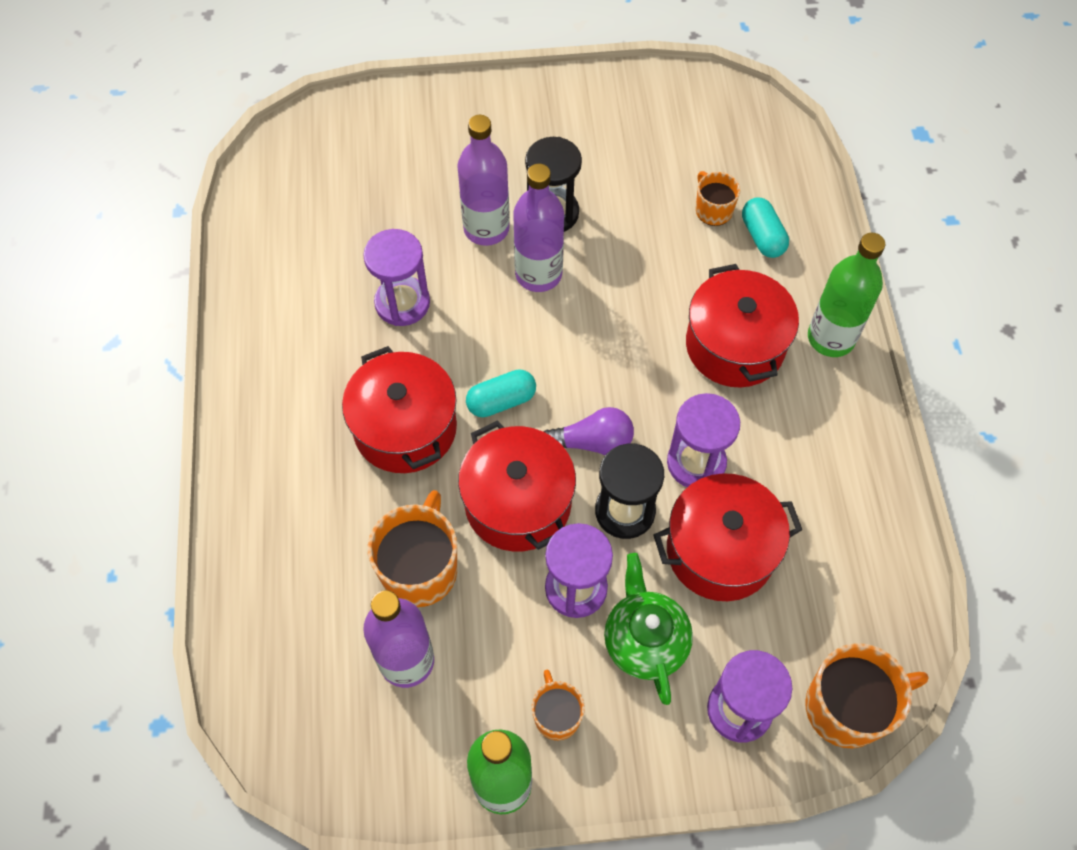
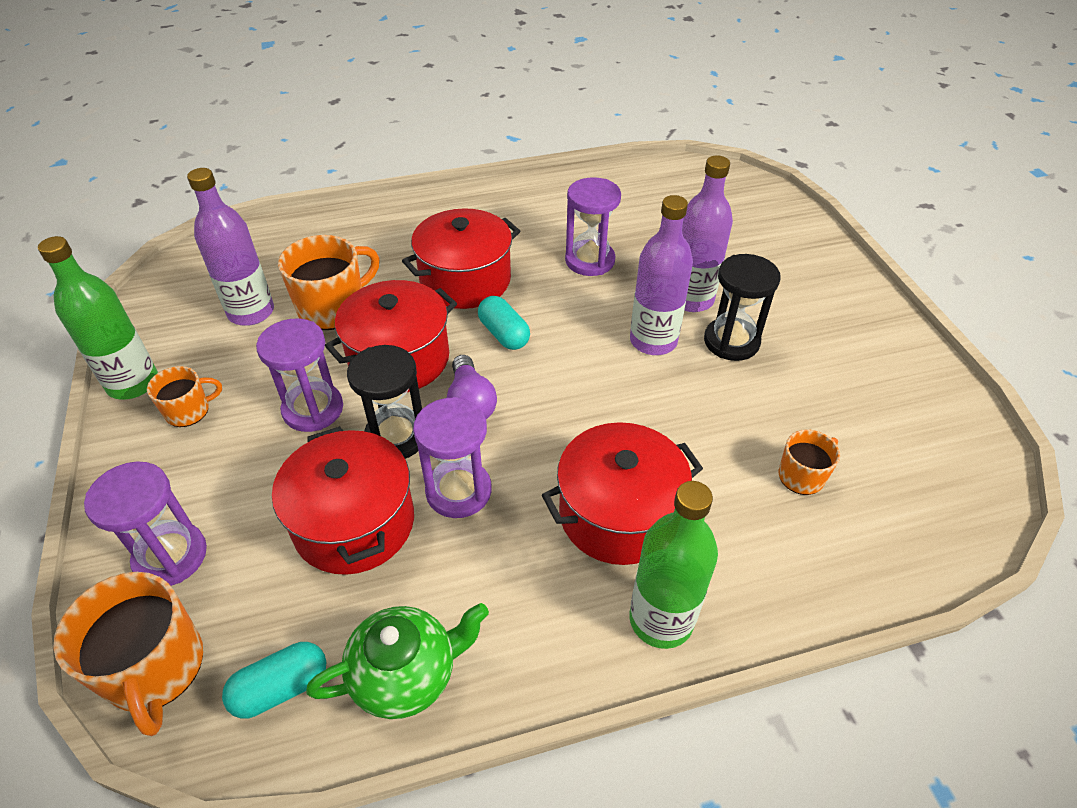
camera: 80 degrees right, 15 degrees down
(420, 569) = (333, 308): orange mug -> orange mug turned 45 degrees counterclockwise
(645, 641) = (255, 468): green teapot -> green teapot (406, 674)
(762, 236) = (786, 530): turquoise capsule -> turquoise capsule (281, 688)

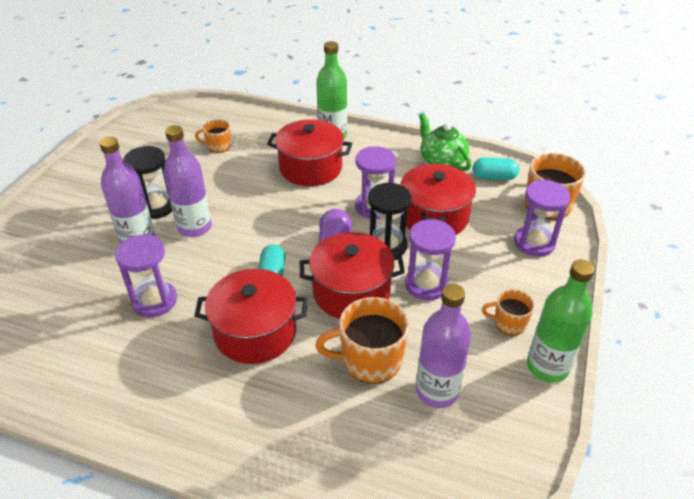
camera: 145 degrees left, 5 degrees down
(406, 674) = (442, 161): green teapot -> green teapot turned 45 degrees clockwise

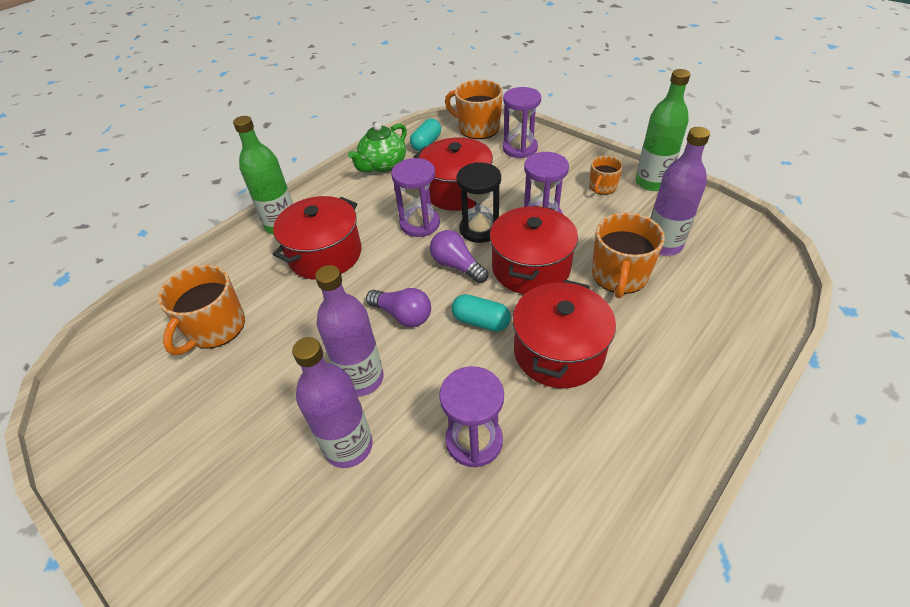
camera: 65 degrees left, 5 degrees up
(156, 207) = (294, 415): black hourglass -> none
(218, 146) = (215, 328): orange mug -> orange mug, size x1.75
(262, 229) = (403, 315): none -> purple light bulb
(442, 161) = (383, 165): green teapot -> green teapot turned 45 degrees counterclockwise

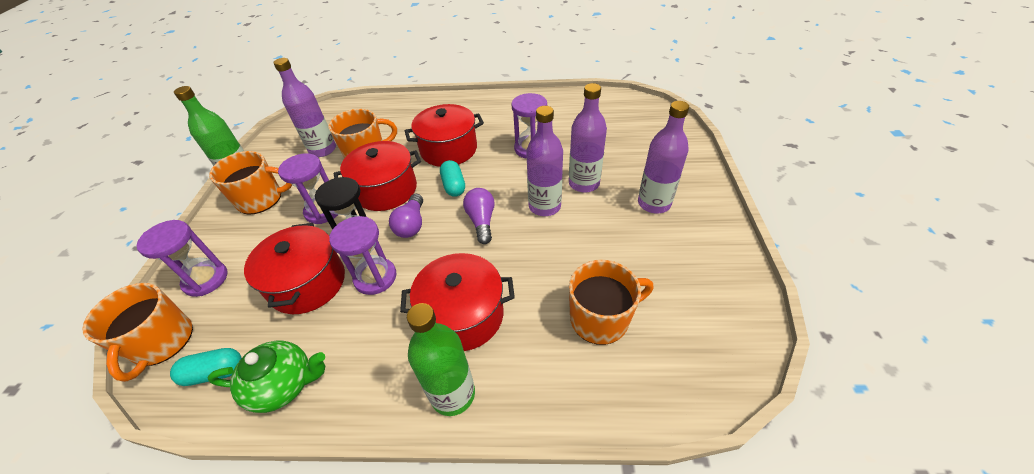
camera: 130 degrees left, 0 degrees up
(237, 492) = (654, 203): none -> purple bottle
(602, 187) = (261, 199): orange mug -> orange mug, size x1.75

